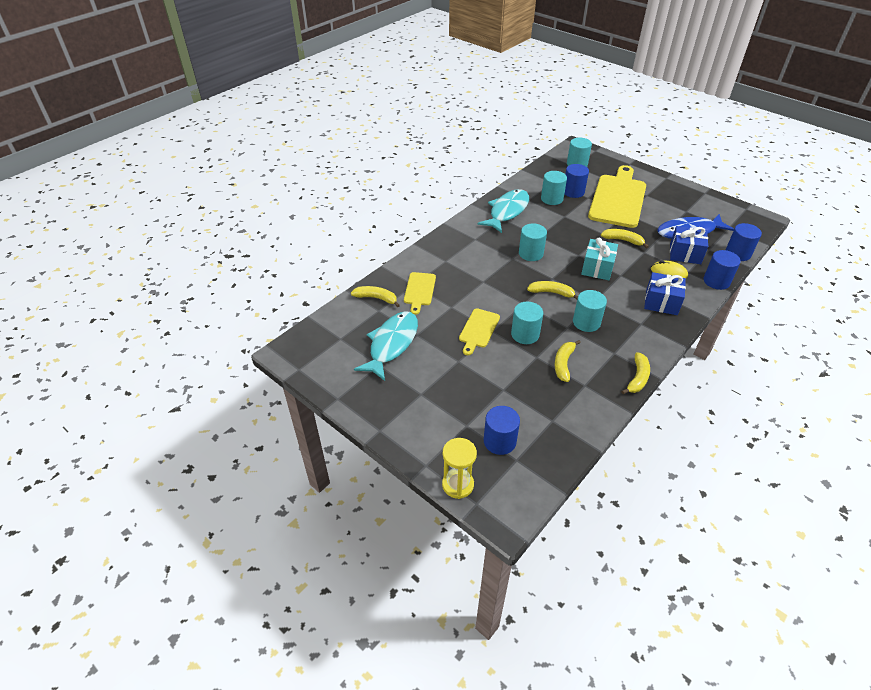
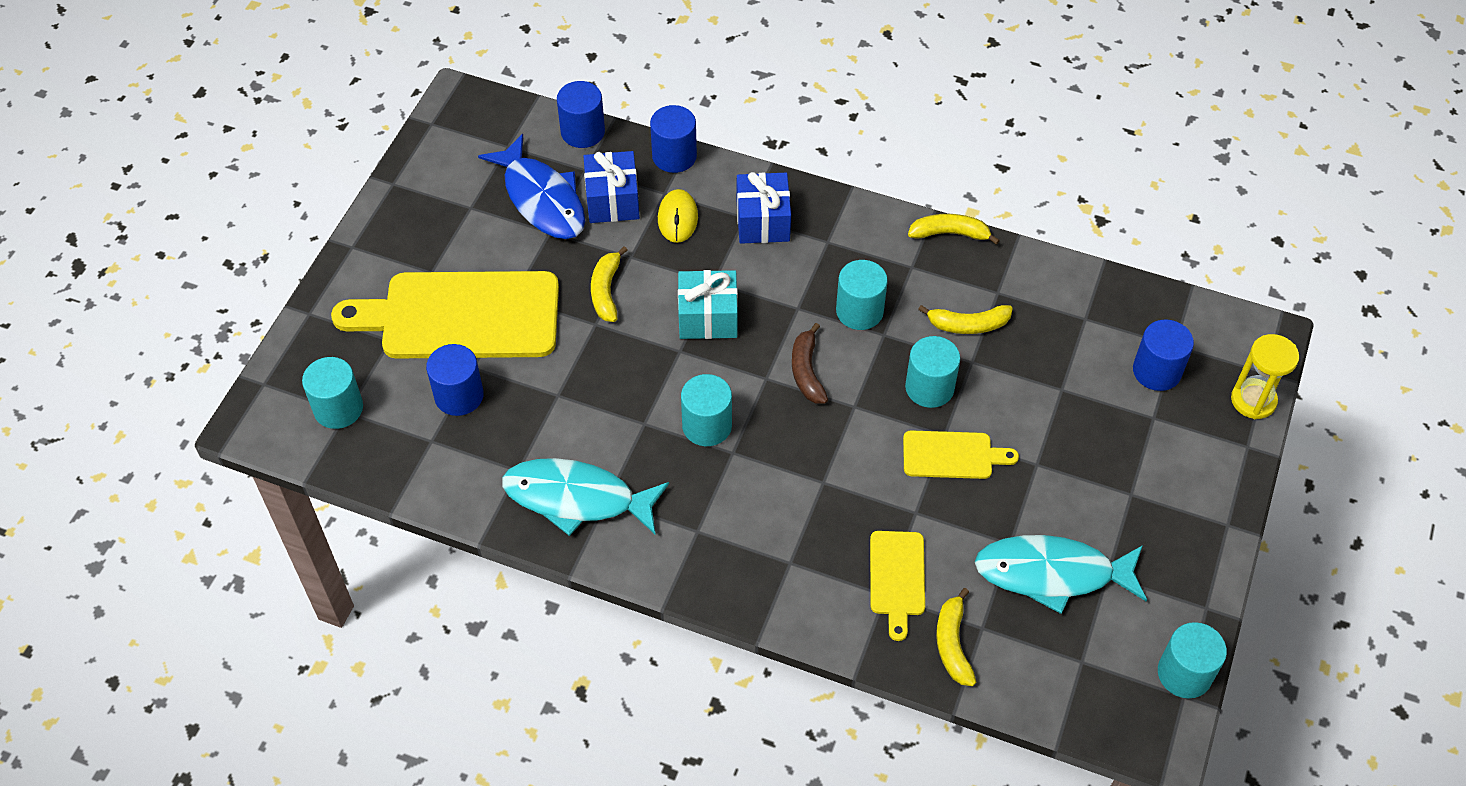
camera: 110 degrees left, 10 degrees up
(419, 291) = (897, 578): yellow cutting board -> yellow cutting board turned 105 degrees clockwise
(551, 293) = (807, 371): yellow banana -> brown banana
(552, 199) = (500, 428): turquoise cylinder -> turquoise cylinder (1184, 673)

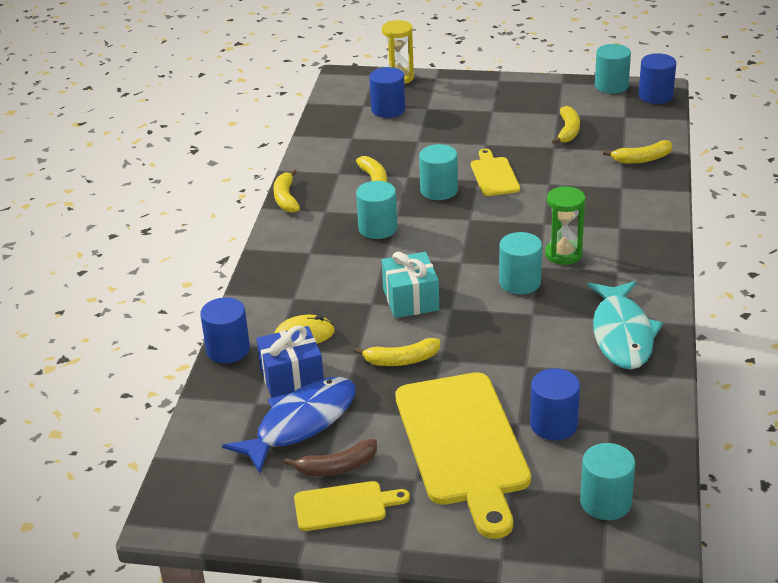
camera: 100 degrees left, 20 degrees down
(582, 132) = (205, 414): blue cylinder -> blue cylinder (655, 96)
(749, 484) = (563, 254): none -> green hourglass
(763, 221) = (296, 288): blue gift -> none
(807, 371) = (446, 244): brown banana -> brown banana (337, 467)
(897, 578) = (605, 184): yellow cutting board -> yellow cutting board (345, 506)
(1052, 574) = (568, 131): turquoise fish -> yellow banana

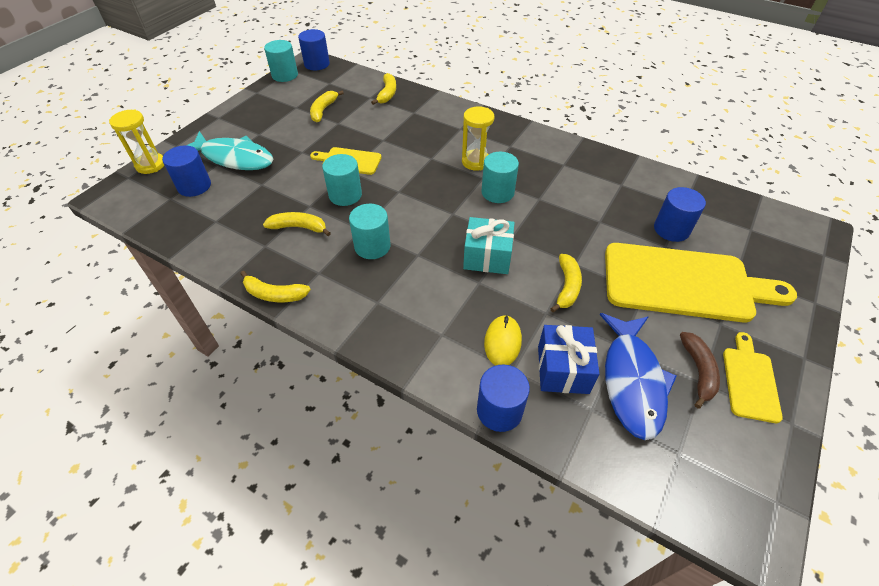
camera: 70 degrees left, 15 degrees up
(301, 423) = (632, 381): blue fish -> blue fish turned 150 degrees counterclockwise
(563, 254) = (475, 162): green hourglass -> yellow hourglass
(568, 131) = (323, 110): yellow banana -> yellow banana turned 105 degrees counterclockwise
(605, 502) = (758, 232): turquoise cylinder -> none
(622, 334) = (582, 167): turquoise fish -> turquoise fish (234, 158)

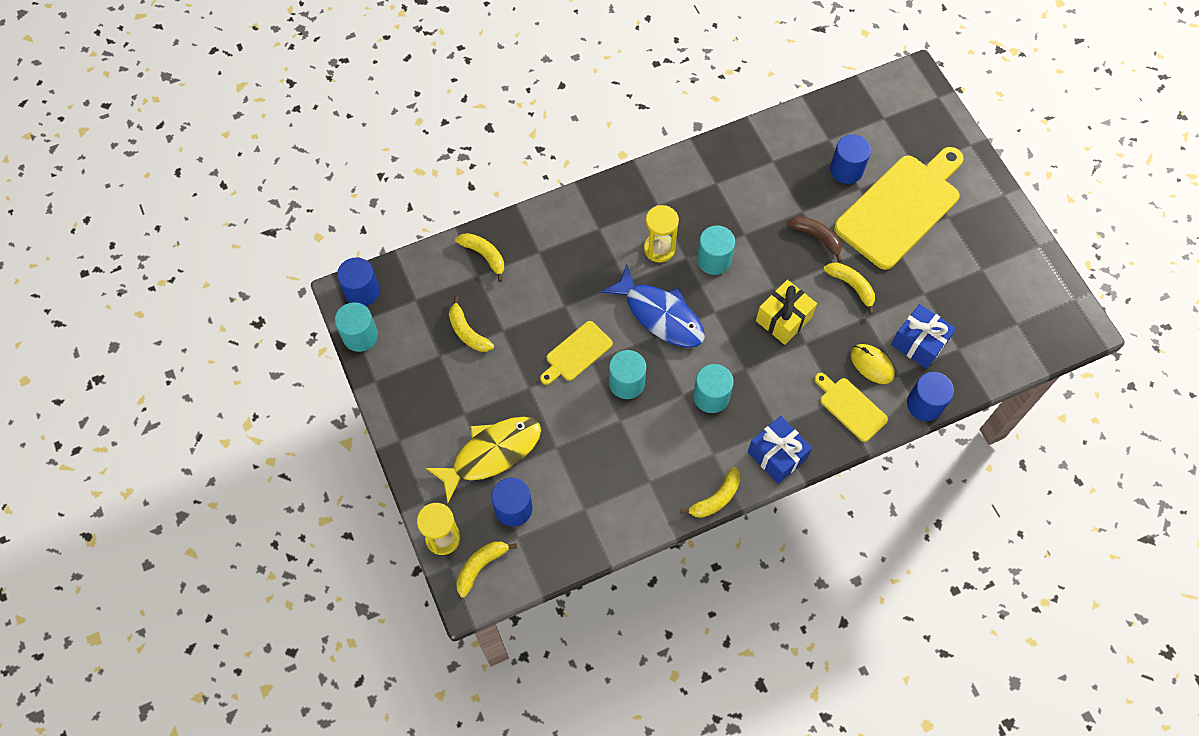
camera: 55 degrees left, 15 degrees up
(234, 158) = (491, 454): turquoise fish -> yellow fish
(299, 227) = (644, 442): yellow banana -> yellow banana (480, 566)
(348, 316) = (777, 455): none -> blue gift
(487, 257) = (783, 319): turquoise gift -> yellow gift
(632, 381) = (954, 308): blue fish -> blue fish (660, 315)
(698, 371) = (973, 264): brown banana -> brown banana (817, 237)
(749, 380) = (998, 241): yellow cutting board -> yellow cutting board (850, 407)

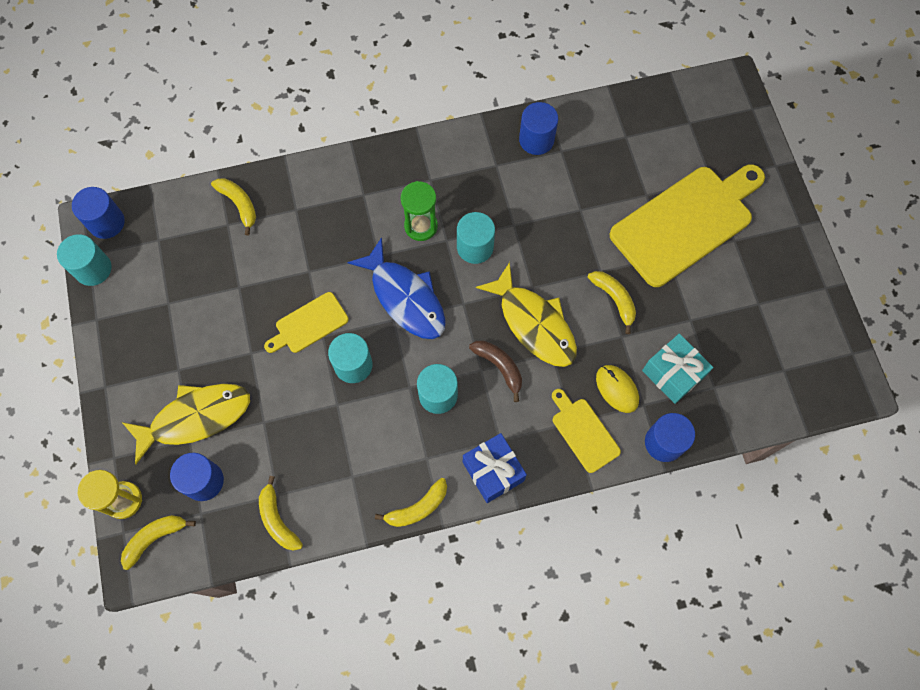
camera: 10 degrees right, 5 degrees up
(467, 332) = (202, 283): yellow banana -> yellow banana (278, 520)
(659, 249) = (421, 226): yellow hourglass -> green hourglass
(783, 319) = (534, 323): yellow gift -> yellow fish
(817, 237) = (589, 240): brown banana -> brown banana (499, 367)
(846, 170) = (637, 172): blue cylinder -> blue cylinder (536, 140)
(919, 343) = (673, 374): blue gift -> turquoise gift

